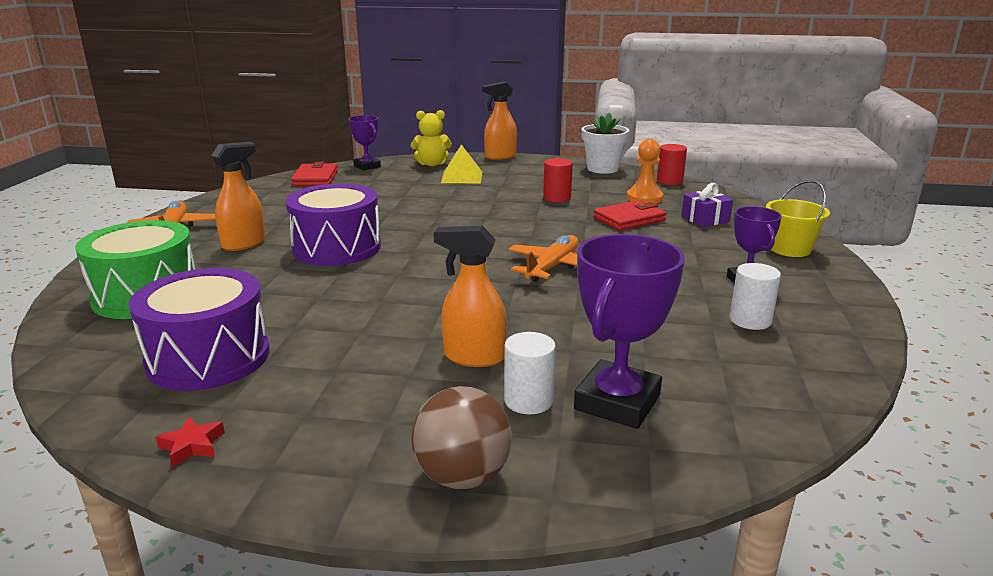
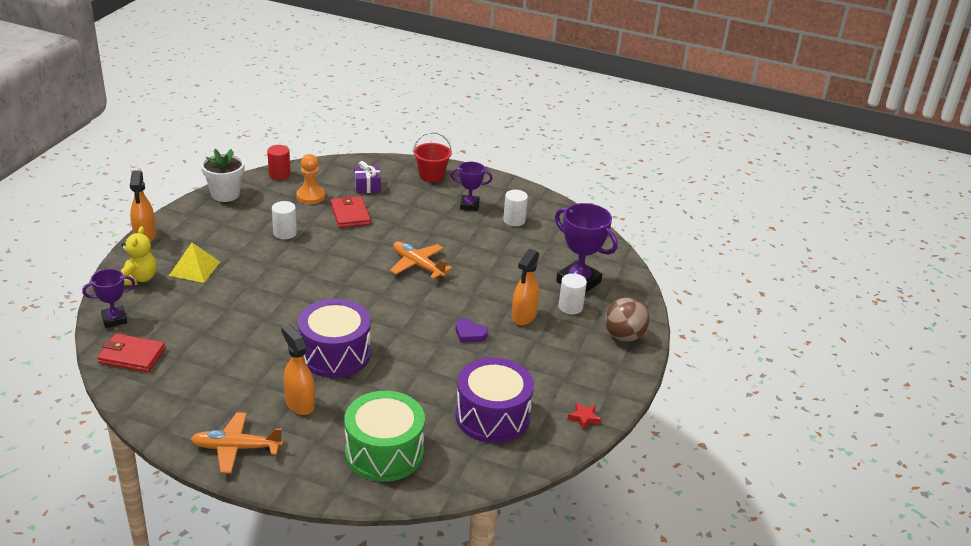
camera: 80 degrees left, 10 degrees up
(407, 319) = (469, 334): none -> purple heart
(557, 198) = (285, 233): red cylinder -> white cylinder
(789, 249) = (431, 175): yellow bucket -> red bucket

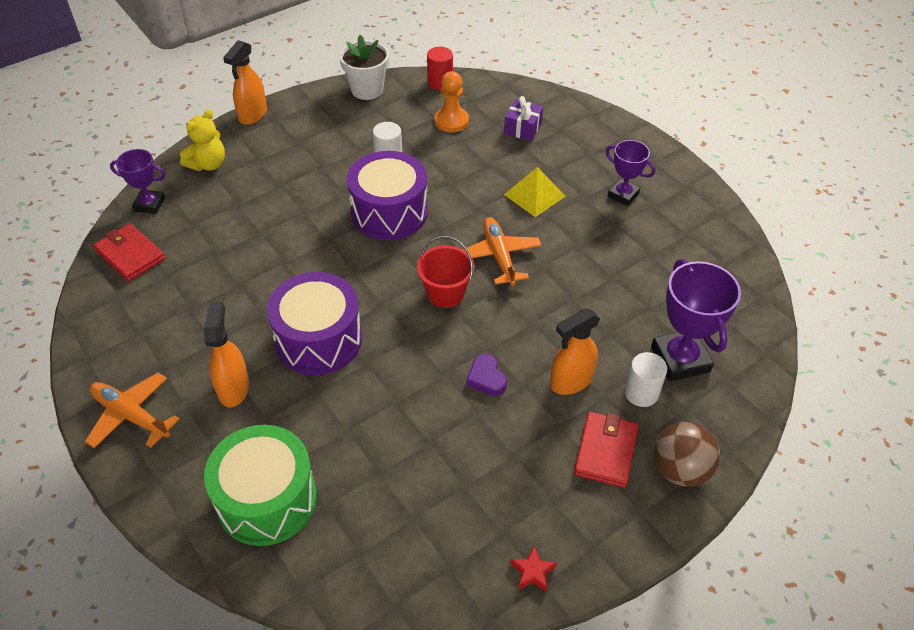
camera: 35 degrees right, 15 degrees up
(195, 268) = (267, 171): yellow pyramid -> yellow pyramid (534, 195)
(350, 214) = (475, 160): red wallet -> red wallet (605, 451)
(431, 175) = (608, 138): red bucket -> red bucket (445, 293)
(492, 416) = (423, 511): purple drum -> purple drum (389, 212)
(514, 220) = (663, 236): white cylinder -> none

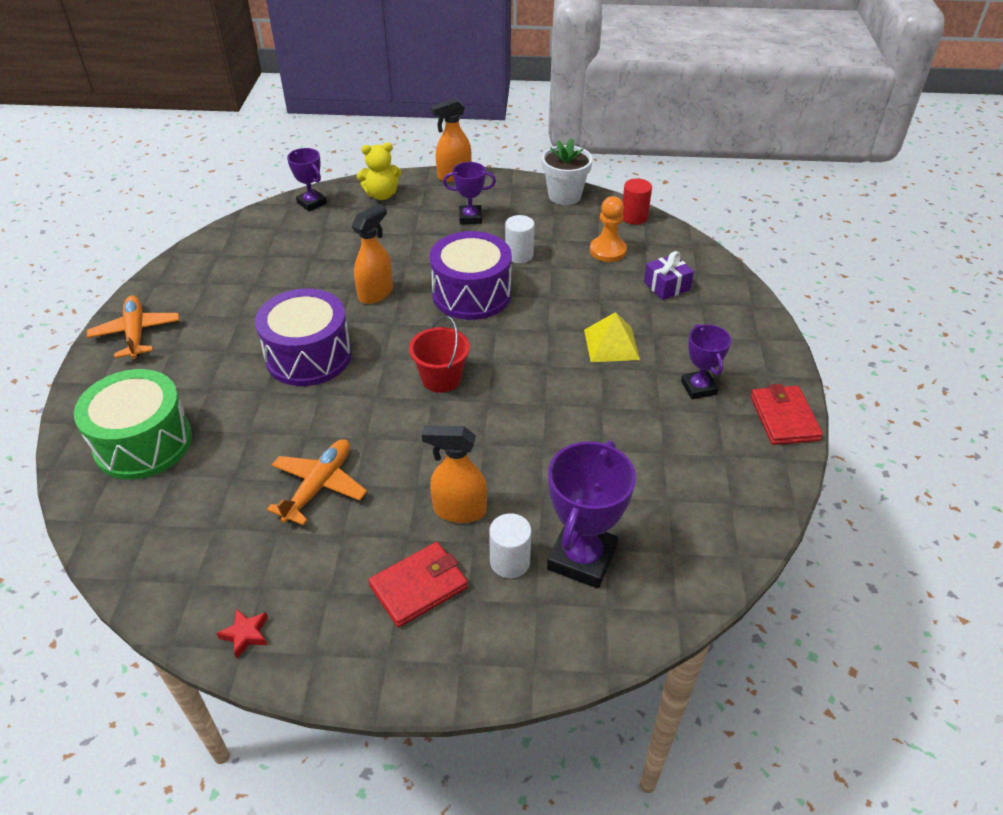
camera: 40 degrees right, 5 degrees down
(130, 255) = (260, 230): red wallet -> red wallet (784, 418)
(234, 388) = (215, 355): orange spray bottle -> orange spray bottle (376, 293)
(312, 147) = (470, 218): none -> purple trophy
(486, 378) = (394, 462): purple heart -> none
(499, 256) = (520, 375): orange plane -> orange plane (319, 486)
(680, 470) = (465, 650): brown ball -> none

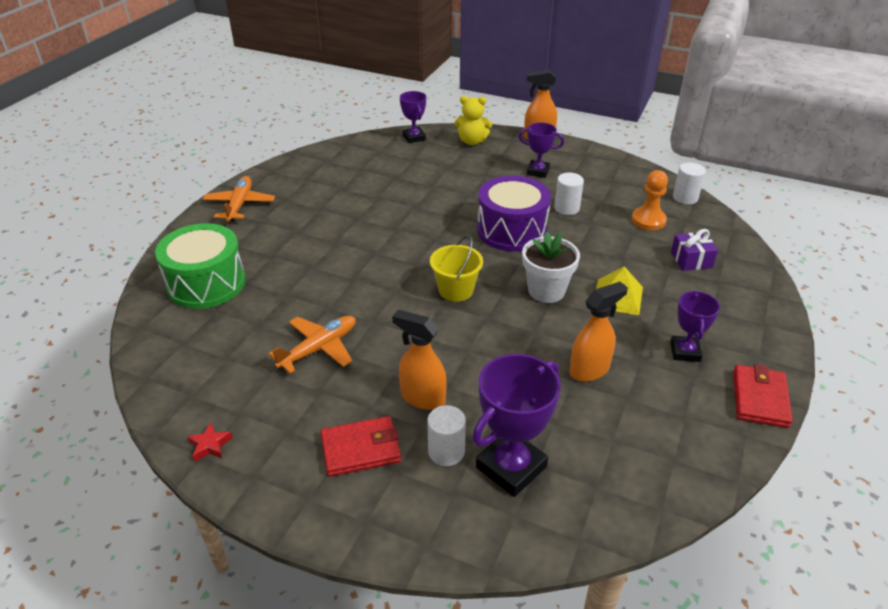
camera: 20 degrees right, 5 degrees down
(308, 356) = (358, 249): purple drum -> none
(376, 293) = (433, 213): orange spray bottle -> orange spray bottle (589, 370)
(441, 378) = (456, 290): red bucket -> yellow bucket
(564, 196) = (628, 169): white flower pot -> white flower pot (546, 291)
(634, 217) = (685, 198): red cylinder -> white cylinder

